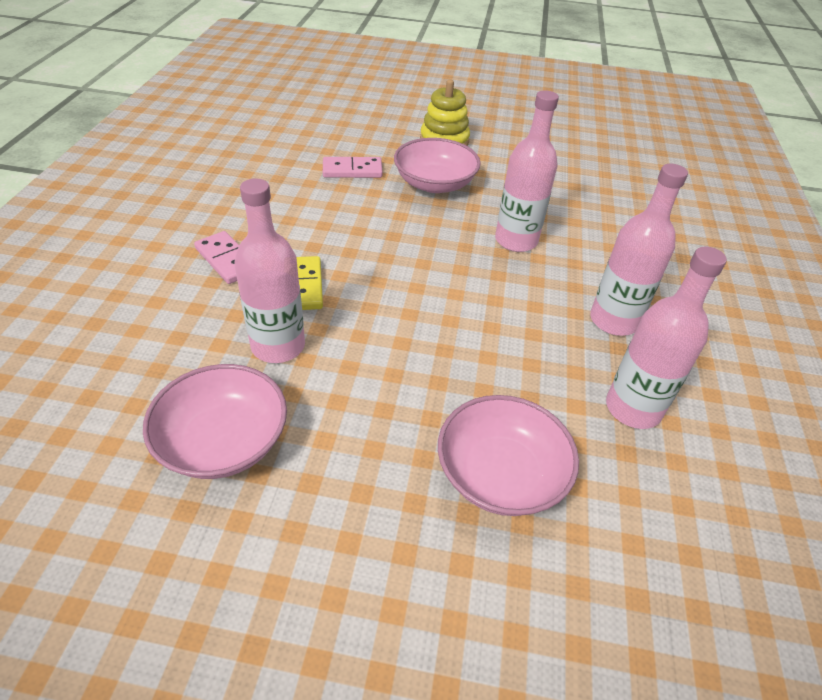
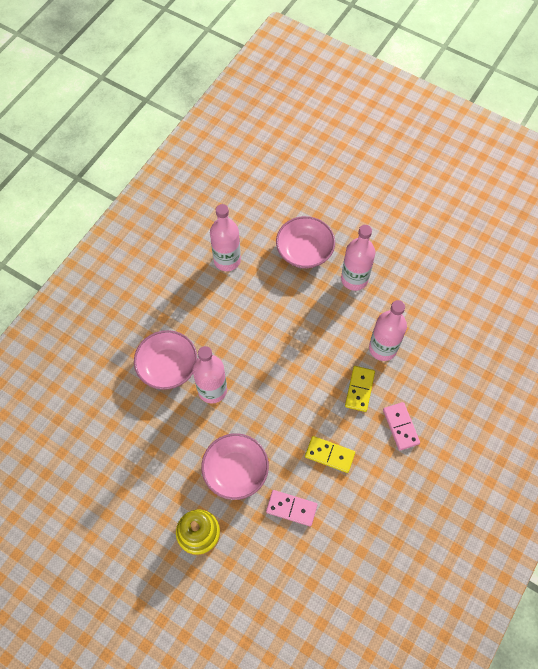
camera: 155 degrees left, 20 degrees up
(223, 441) = (416, 302): pink bowl -> pink bowl (168, 366)
(323, 216) = (329, 455): none -> yellow domino
(614, 321) = (197, 310): pink bottle -> pink bottle (354, 279)

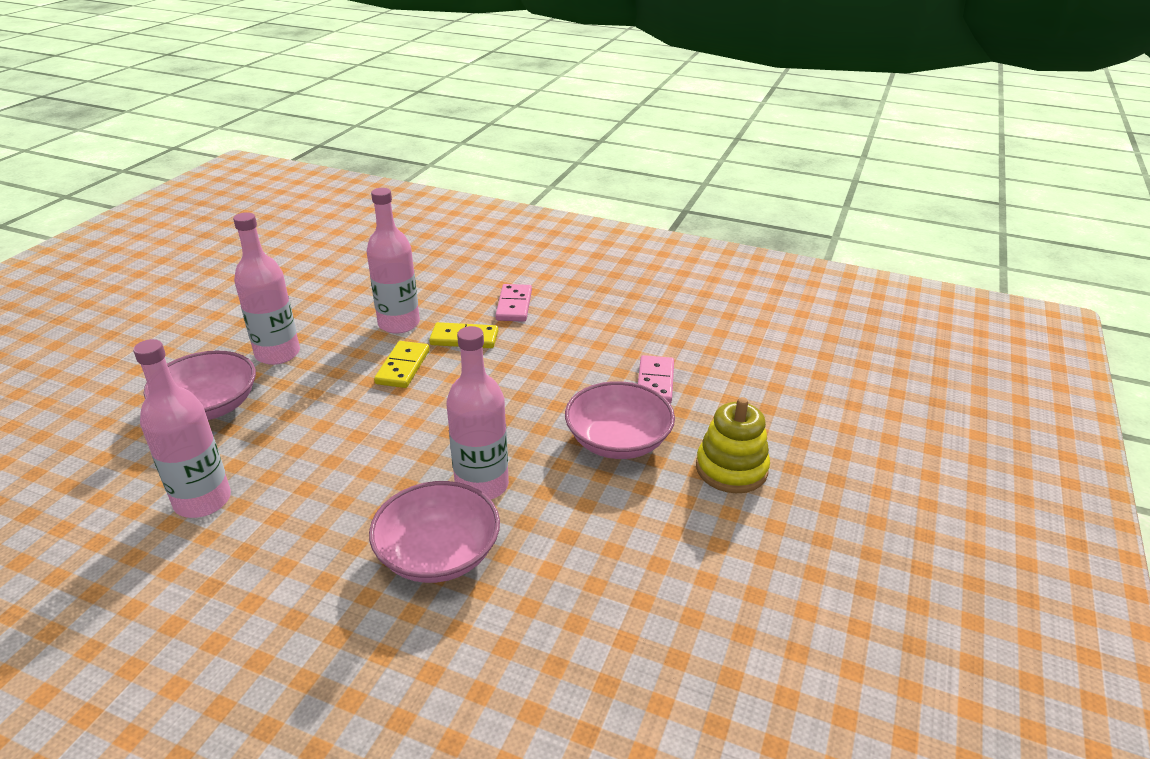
camera: 100 degrees left, 30 degrees down
(329, 455) = (567, 356): yellow domino -> yellow domino (403, 367)
(400, 426) = (514, 305): pink domino -> pink domino turned 60 degrees counterclockwise

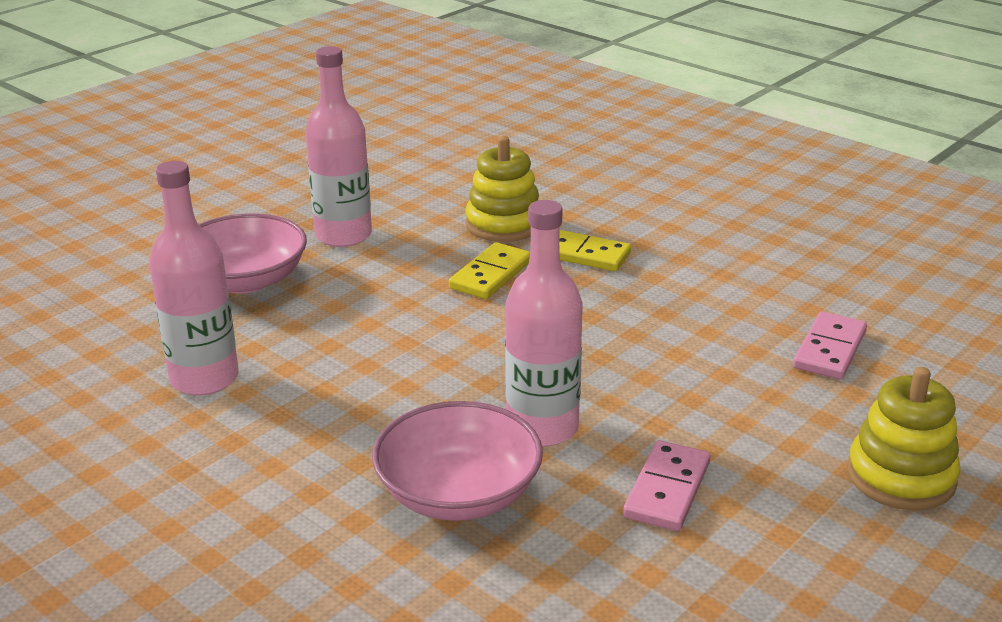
camera: 20 degrees right, 5 degrees down
(399, 324) = (504, 224): pink bottle -> yellow stacking toy
(514, 305) = (664, 225): pink domino -> pink domino (667, 490)
(618, 441) = (747, 411): pink bowl -> none

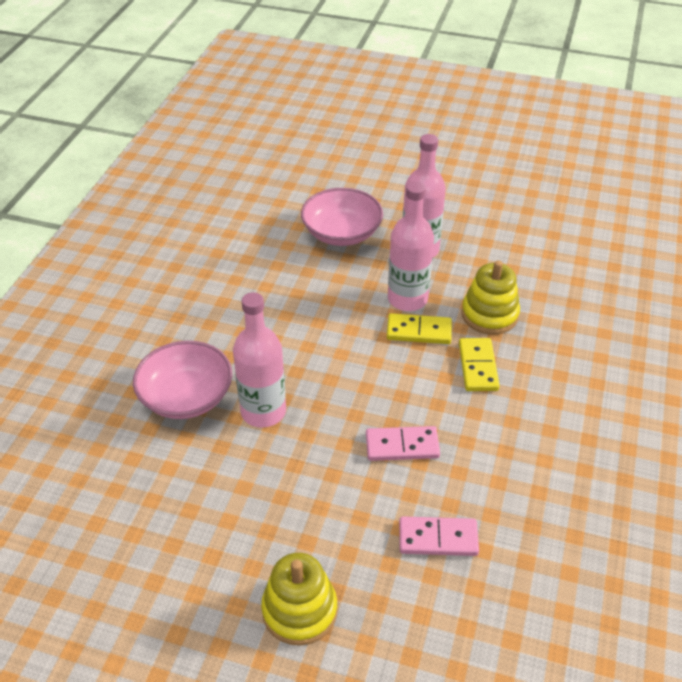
camera: 65 degrees right, 15 degrees up
(204, 379) = (238, 261): pink bottle -> pink bottle (407, 299)
(667, 490) = (230, 487): pink domino -> pink domino (402, 446)

